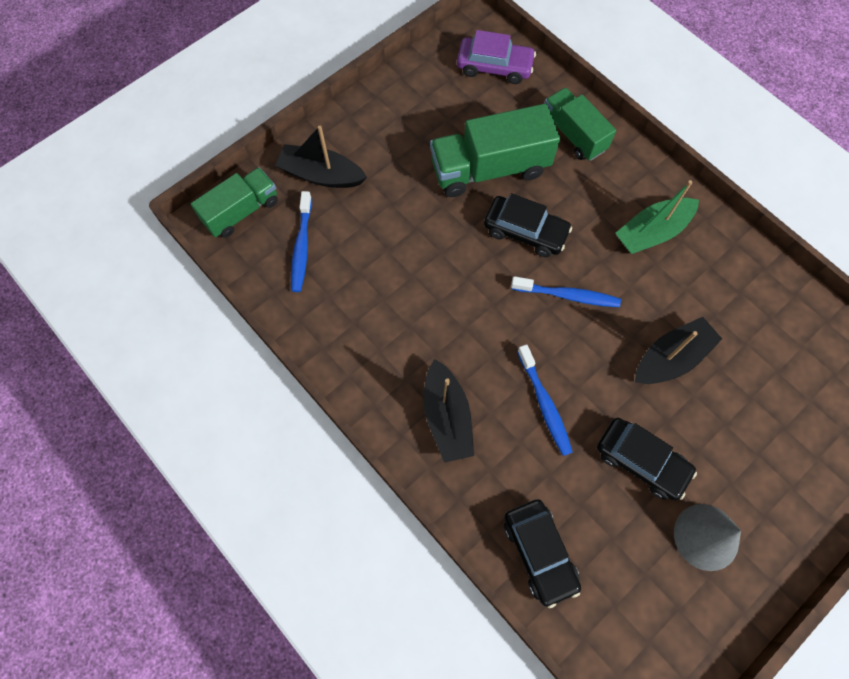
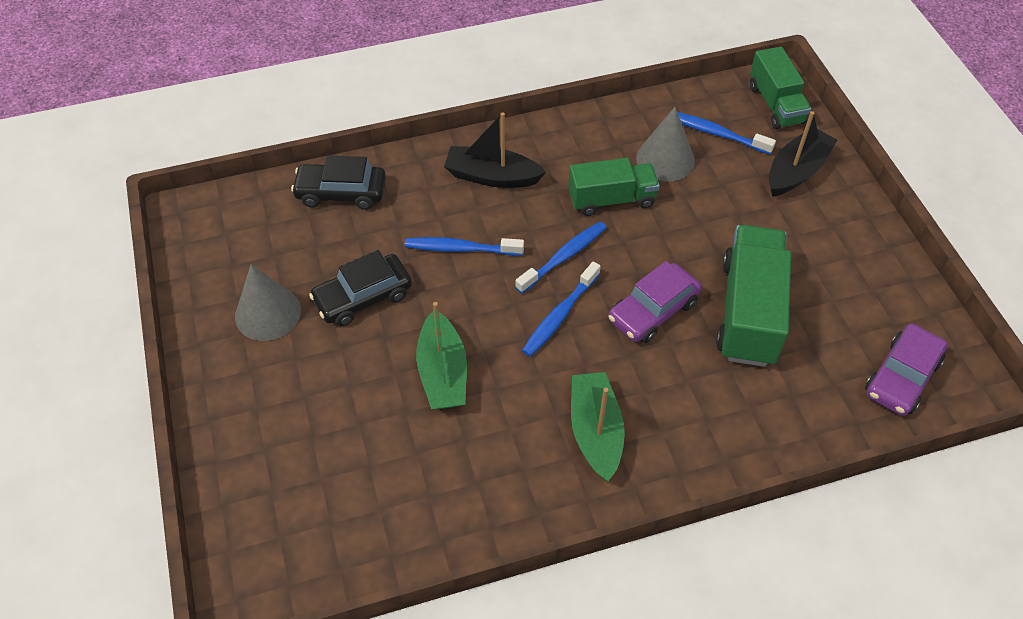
camera: 115 degrees right, 15 degrees down
(354, 277) = (665, 159): none -> grey cone
(507, 316) = (564, 257): none -> blue toothbrush
(525, 231) = (653, 311): black car -> purple car
(573, 134) = (766, 415): green truck -> green truck (611, 199)
(671, 358) = (443, 372): black boat -> green boat

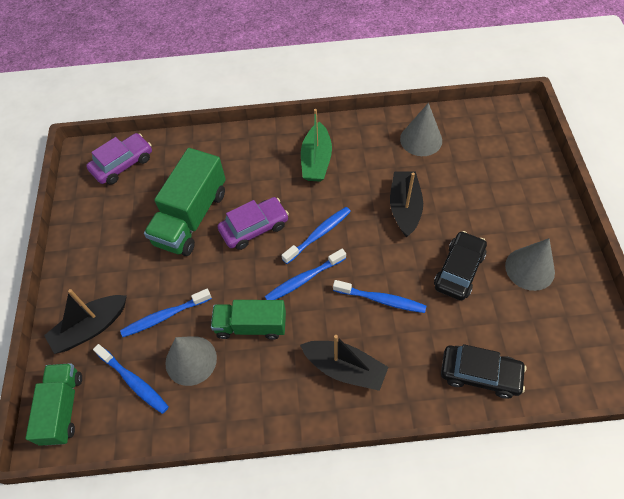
camera: 165 degrees left, 5 degrees up
(363, 297) = (458, 270): black car -> black car turned 45 degrees counterclockwise
(426, 500) = (421, 139): none -> grey cone
(443, 372) = (404, 208): green boat -> black boat
(718, 194) = (164, 316): none -> blue toothbrush

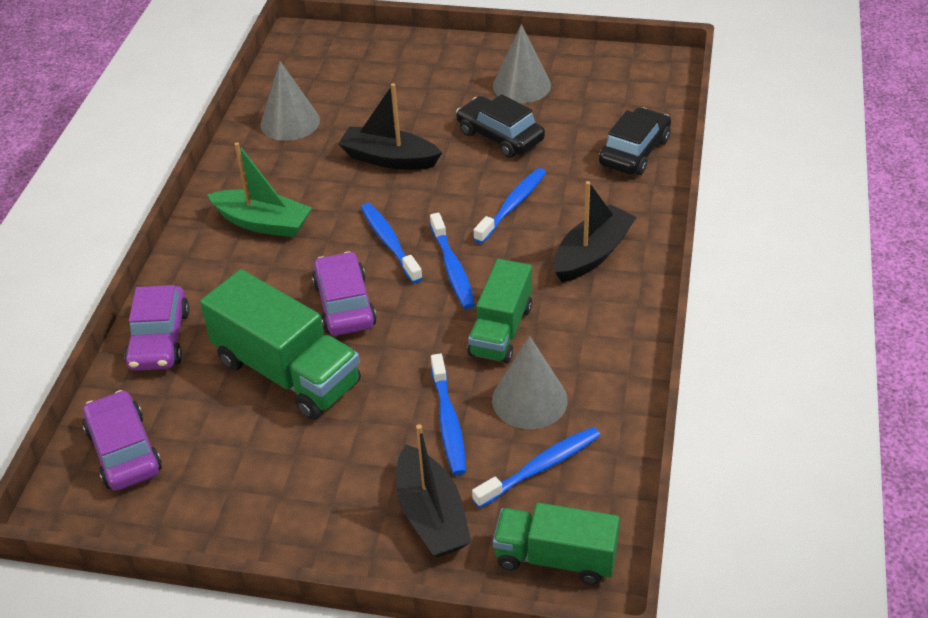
camera: 75 degrees left, 15 degrees down
(206, 148) = (160, 339): none -> purple car

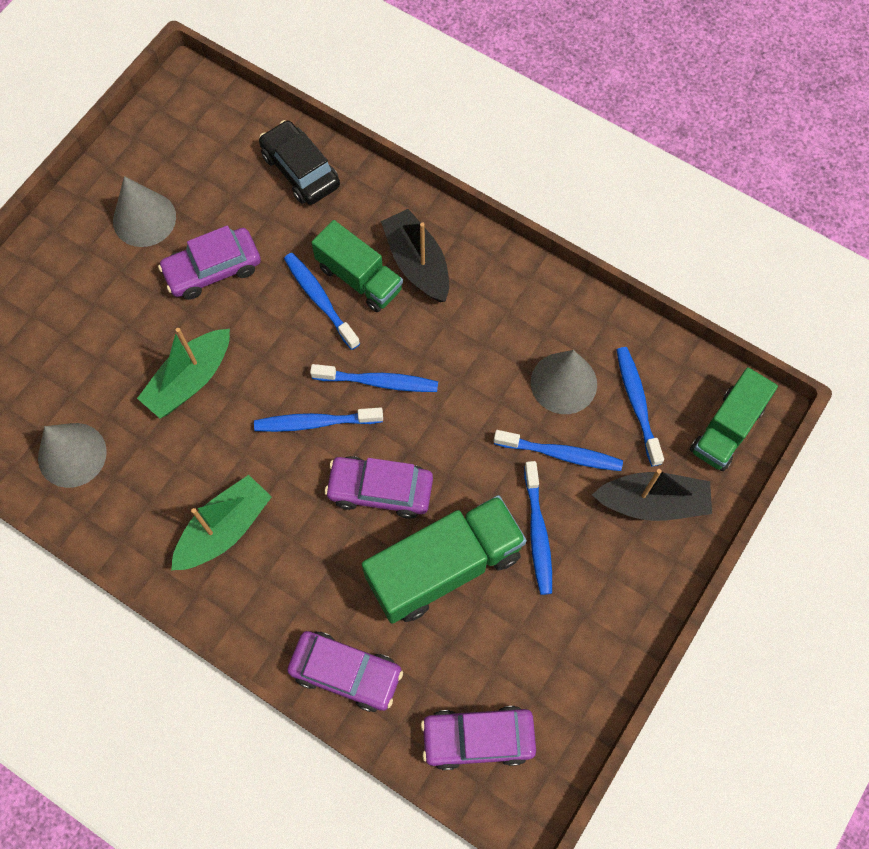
camera: 70 degrees left, 25 degrees up
(353, 430) = (537, 533): none -> blue toothbrush
(389, 159) = (190, 380): black boat -> green boat
(500, 136) = (213, 269): black car -> purple car
(501, 330) = (475, 373): green truck -> green truck (359, 278)

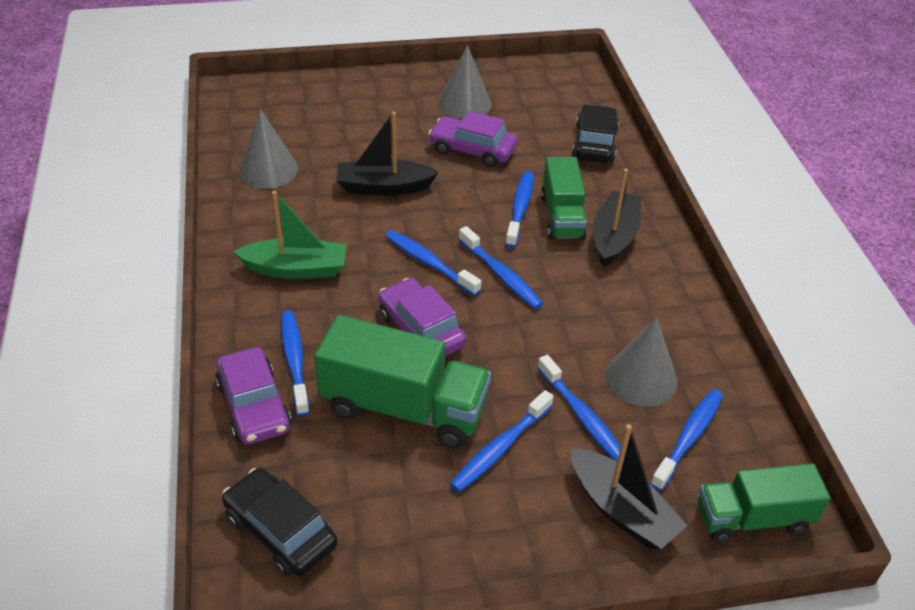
camera: 45 degrees right, 25 degrees down
(190, 380) = (383, 187): green boat -> black boat
(327, 608) = (294, 361): none -> blue toothbrush
(478, 738) = (280, 531): purple car -> black car

